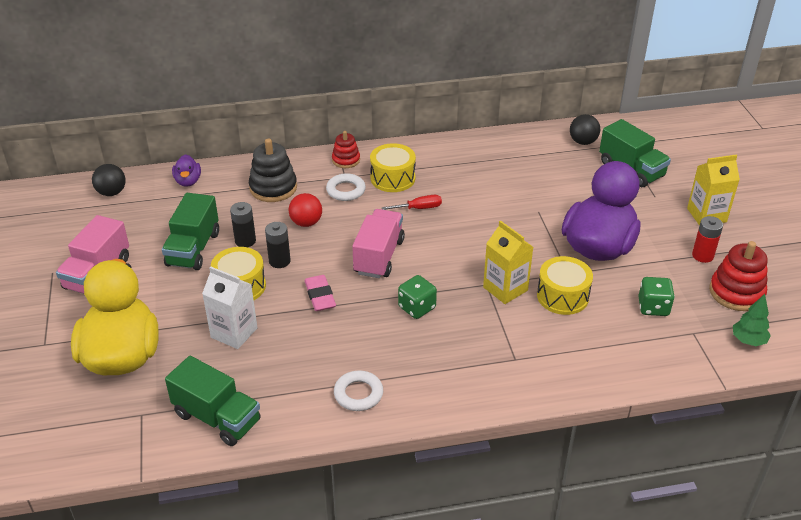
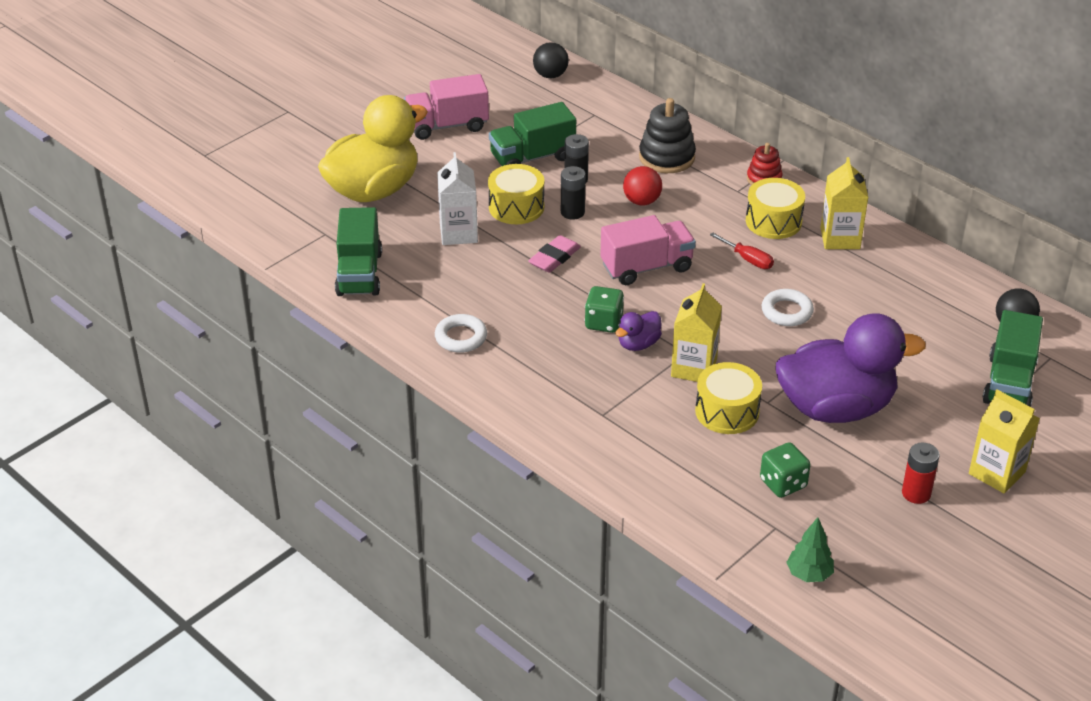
camera: 55 degrees right, 0 degrees up
(188, 181) = (615, 106): purple duck -> purple duck (638, 344)
(346, 190) = (717, 201): white ring -> white ring (787, 312)
(438, 161) = (840, 238): none -> yellow carton
(736, 293) = (881, 541): red stacking toy -> none

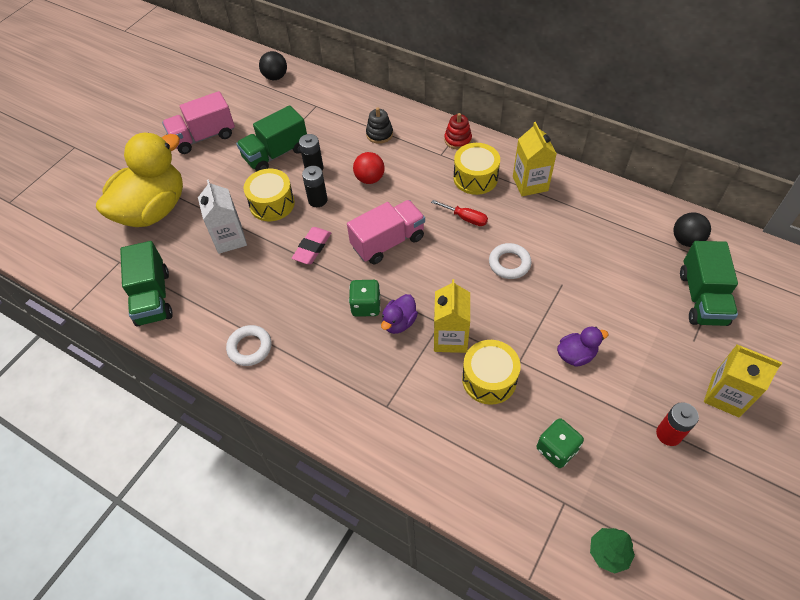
camera: 10 degrees left, 15 degrees up
(667, 157) = (379, 134): black stacking toy -> black stacking toy, size x0.62
(836, 408) = (576, 355): purple duck -> purple duck, size x0.42

